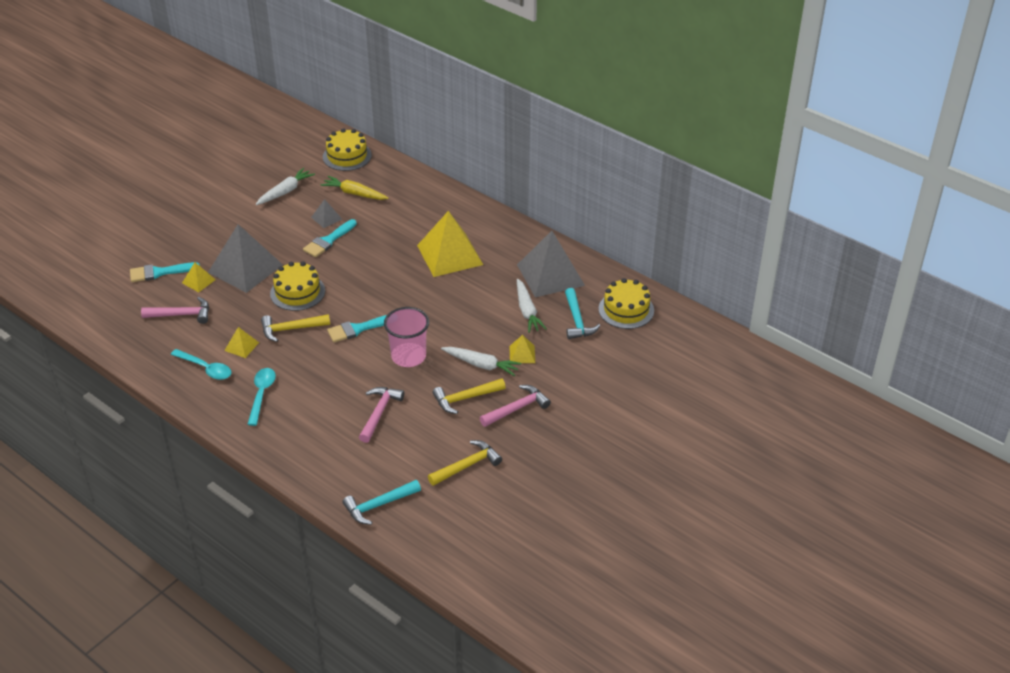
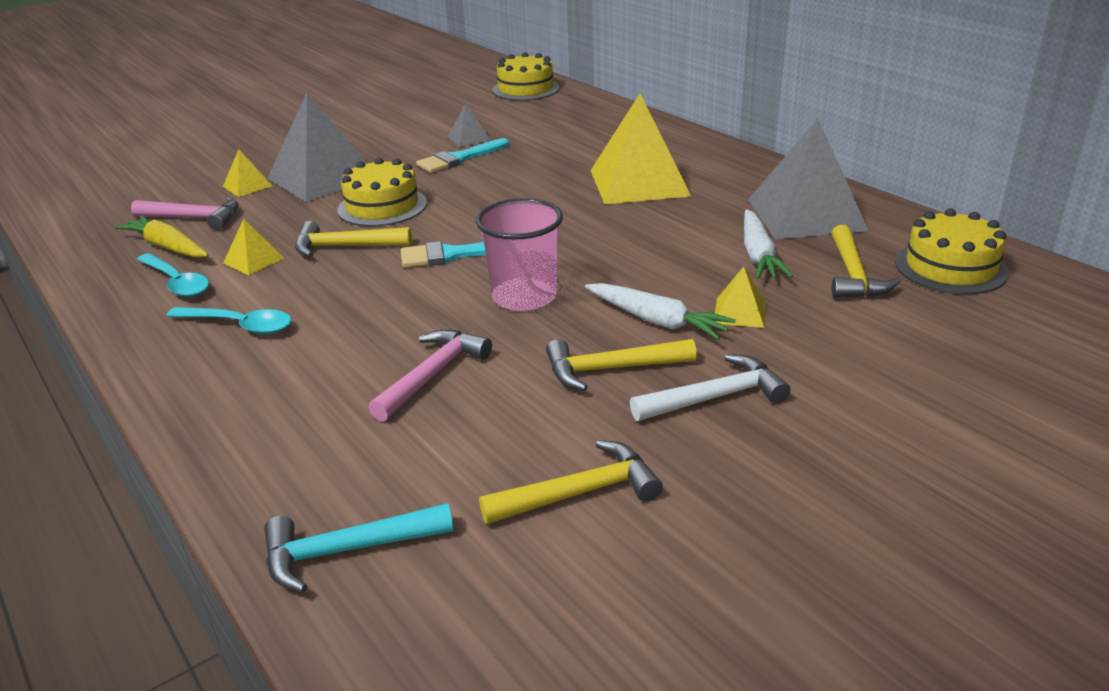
camera: 15 degrees right, 10 degrees down
(159, 272) = (202, 174): turquoise brush -> none
(261, 394) = (239, 325): turquoise spoon -> turquoise spoon turned 90 degrees clockwise
(285, 191) = (426, 113): white carrot -> none
(354, 193) = (520, 119): yellow carrot -> yellow carrot (167, 247)
(517, 408) = (715, 397): pink hammer -> white hammer
(577, 320) = (853, 275): turquoise hammer -> yellow hammer

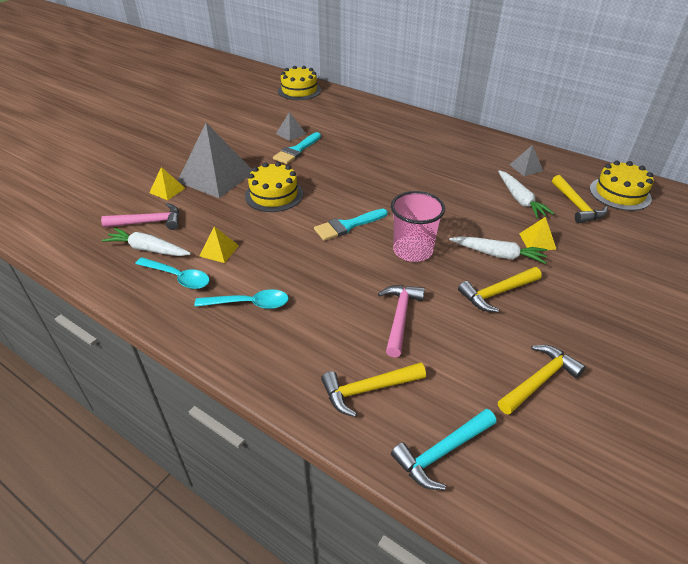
camera: 20 degrees left, 10 degrees up
(167, 247) = (148, 249): yellow carrot -> white carrot
(345, 246) = (273, 230): yellow hammer -> yellow hammer (368, 390)
(639, 182) = (419, 156): yellow pyramid -> none
(715, 397) = (563, 301): white hammer -> none
(806, 214) = (526, 167): grey pyramid -> grey pyramid, size x0.45

